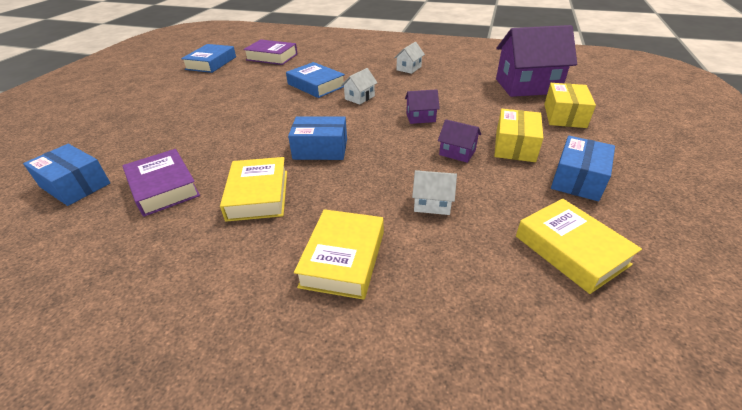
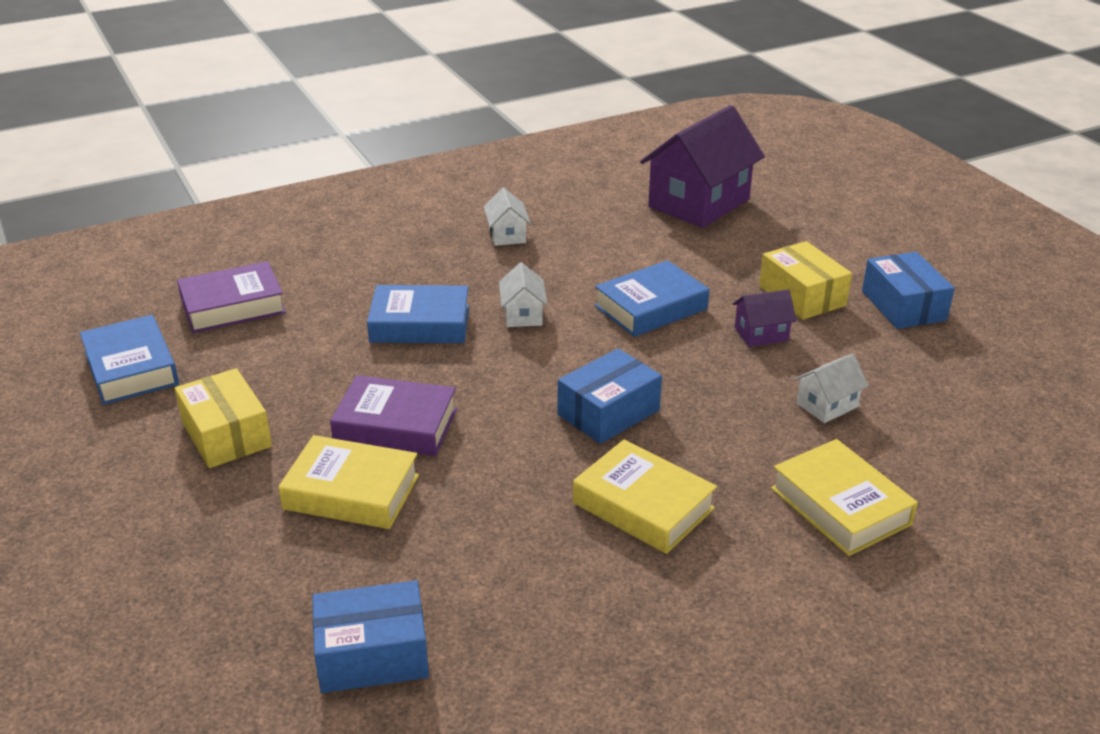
camera: 45 degrees left, 5 degrees down
(163, 187) = (510, 574): purple book -> purple book (395, 426)
(420, 117) = (651, 307): purple house -> blue book
(564, 115) = (793, 231): yellow box -> yellow box (226, 434)
(571, 250) = (985, 380): yellow book -> yellow book (351, 492)

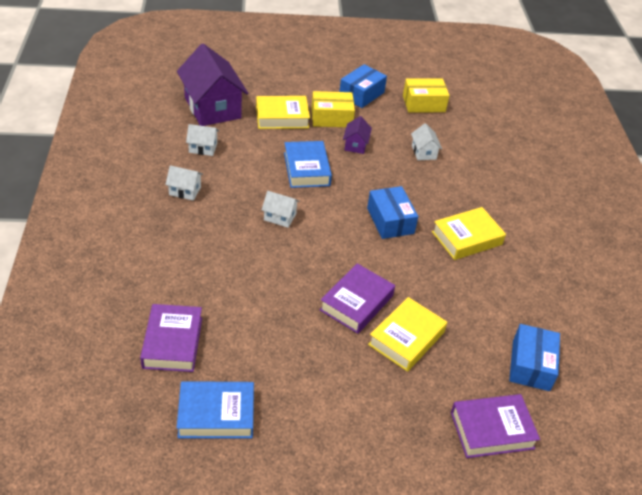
camera: 70 degrees left, 10 degrees up
(199, 632) = (492, 430): none -> purple book
(226, 434) = (323, 380): yellow box -> yellow box (423, 104)
(420, 324) = (260, 261): blue book -> none
(605, 221) = (203, 148): none -> white house
(840, 506) = (493, 181): yellow book -> yellow book (282, 117)
(903, 306) = (361, 94): blue box -> blue box turned 60 degrees counterclockwise

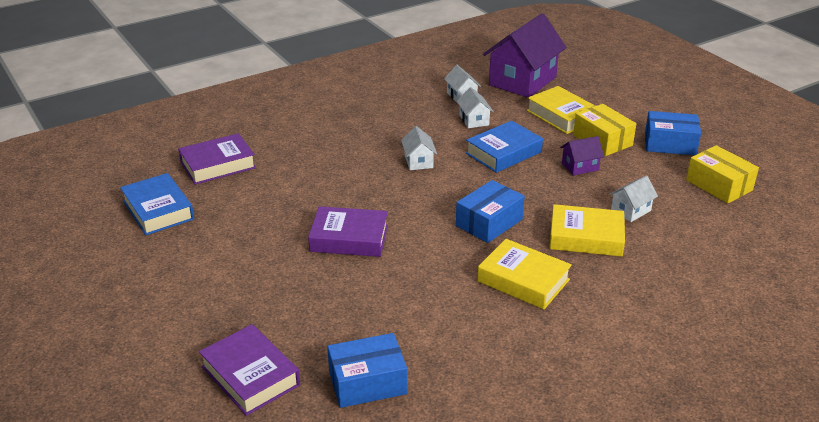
camera: 65 degrees right, 10 degrees down
(185, 191) = (396, 108): white house -> white house (474, 120)
(406, 338) = (329, 283): yellow book -> yellow book (586, 237)

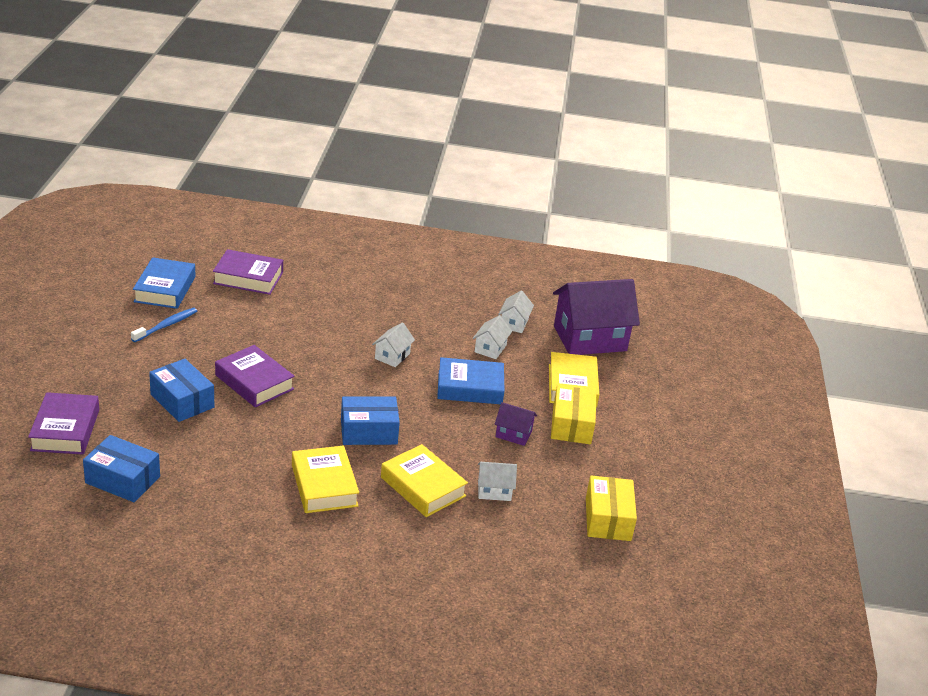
camera: 35 degrees right, 0 degrees up
(205, 237) = (166, 325): none -> blue toothbrush
(670, 144) = (627, 462): blue box -> blue box (182, 401)

